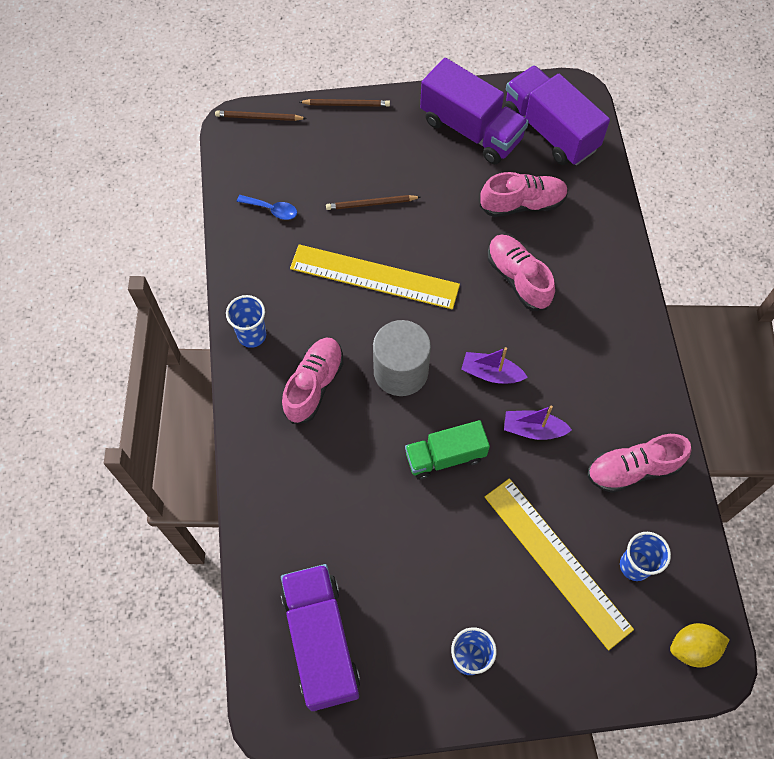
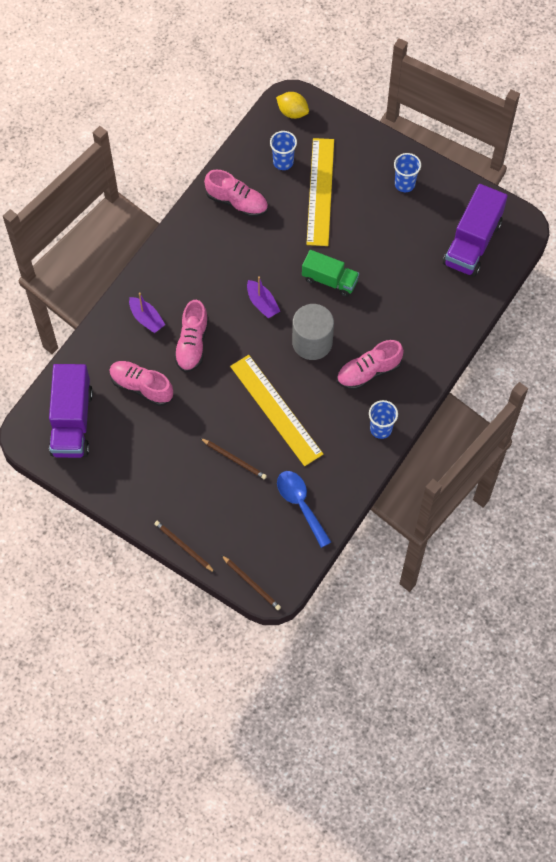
camera: 140 degrees left, 0 degrees up
(272, 210) = (300, 504): blue spoon -> blue spoon, size x1.65
(471, 130) = (121, 462): purple truck -> none
(533, 429) = (269, 258): purple boat -> purple boat (146, 319)

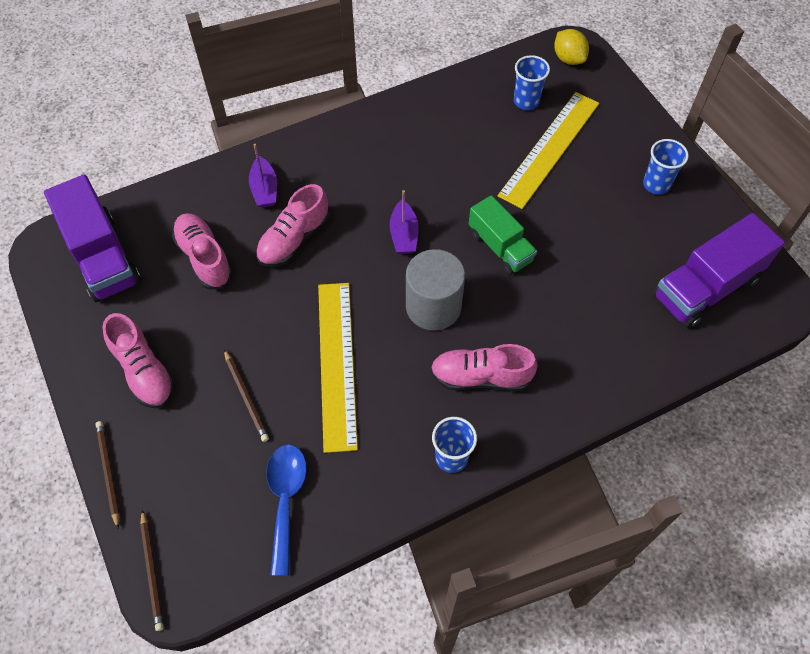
camera: 30 degrees right, 5 degrees down
(72, 422) = (102, 257): purple truck -> purple truck turned 60 degrees counterclockwise
(237, 202) = (448, 118): pink shoe -> pink shoe (144, 372)

